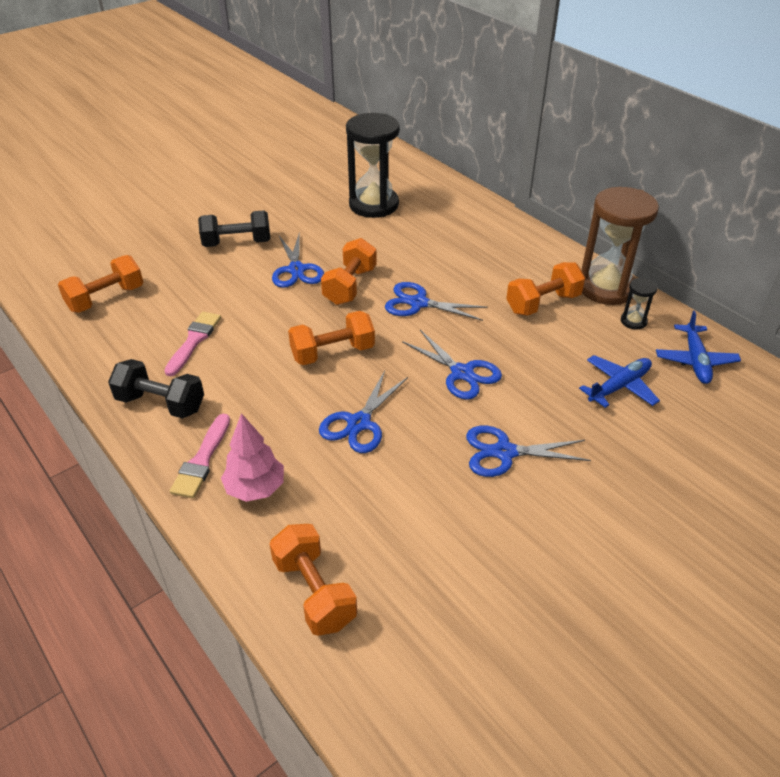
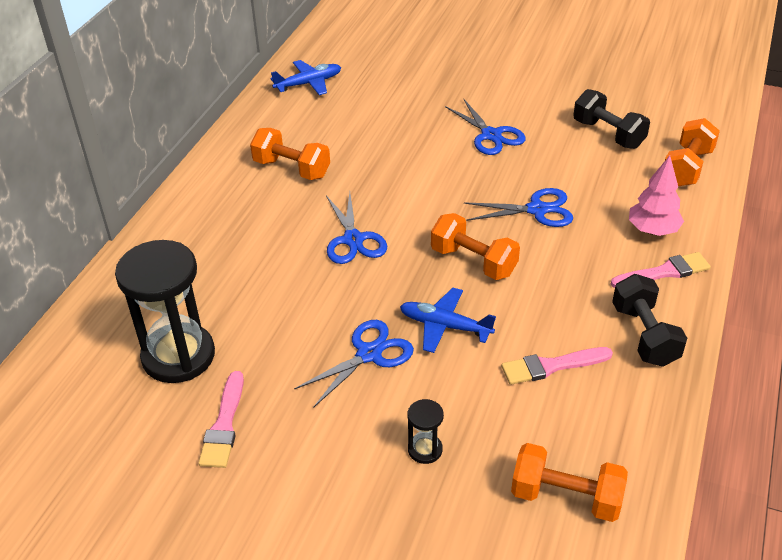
camera: 120 degrees left, 0 degrees up
(237, 243) = (357, 441): black dumbbell -> black dumbbell (608, 134)
(303, 206) = (224, 425): none -> pink brush
(350, 286) = (364, 298): orange dumbbell -> none
(462, 373) = (427, 181): blue scissors -> none
(606, 288) = (239, 142): brown hourglass -> none
(619, 386) = (371, 107): blue plane -> blue plane (444, 326)
(633, 321) = (279, 119): black hourglass -> black hourglass (425, 449)

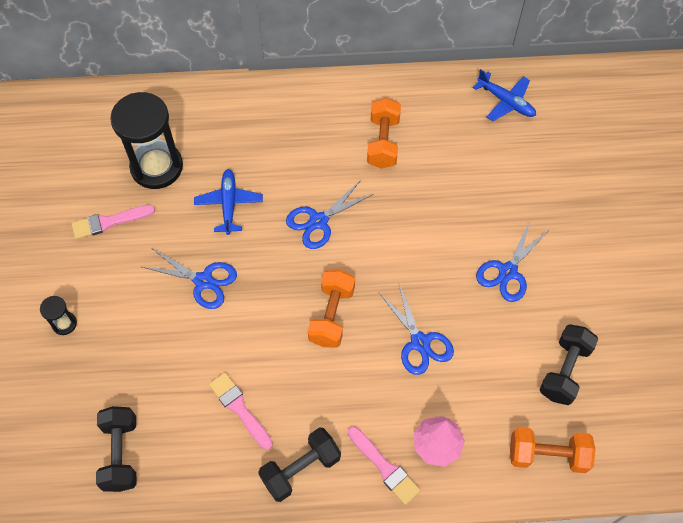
camera: 65 degrees right, 20 degrees up
(425, 449) = (130, 350): black hourglass -> black hourglass (64, 323)
(444, 326) = (251, 320): blue plane -> blue plane (229, 204)
(566, 497) = (120, 453): orange dumbbell -> black dumbbell

